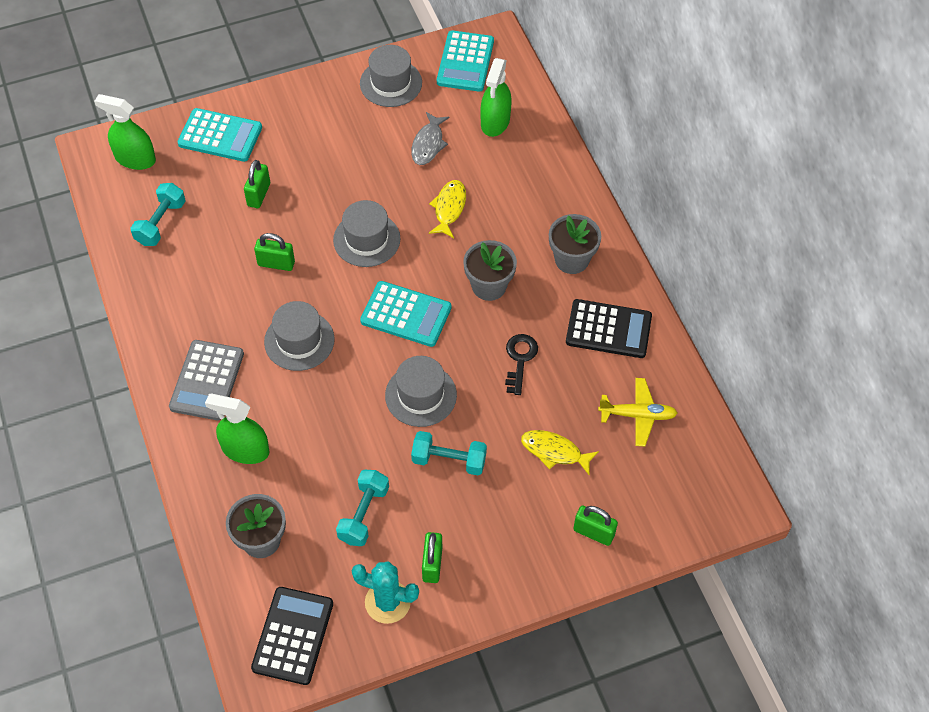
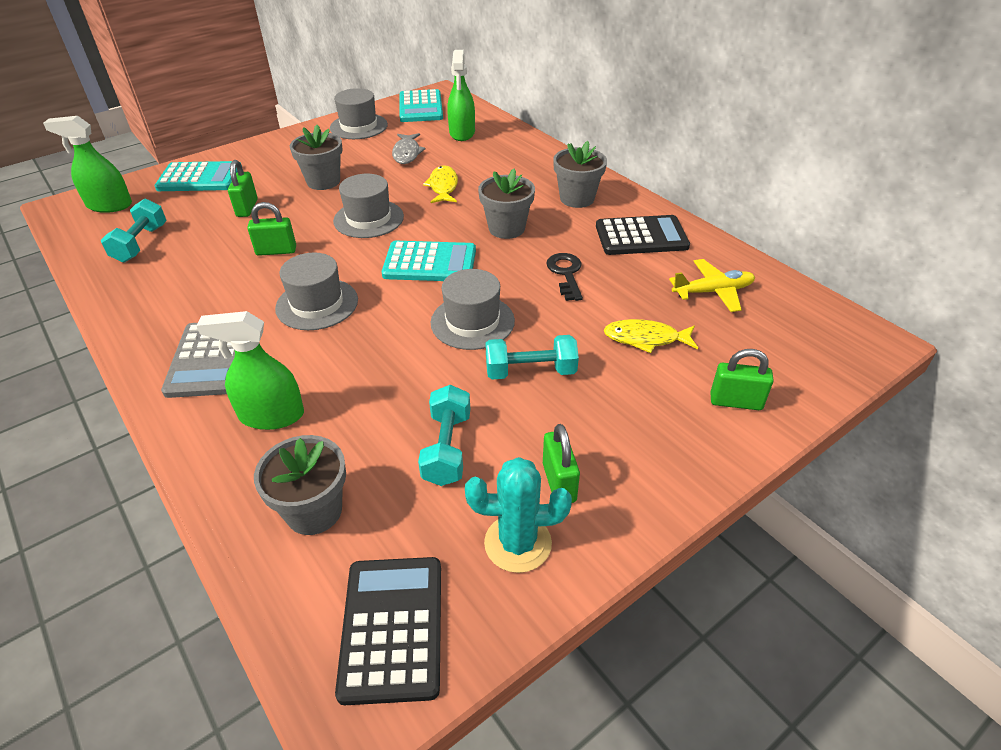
camera: 15 degrees left, 15 degrees down
(336, 171) = (323, 181): none -> grey flower pot

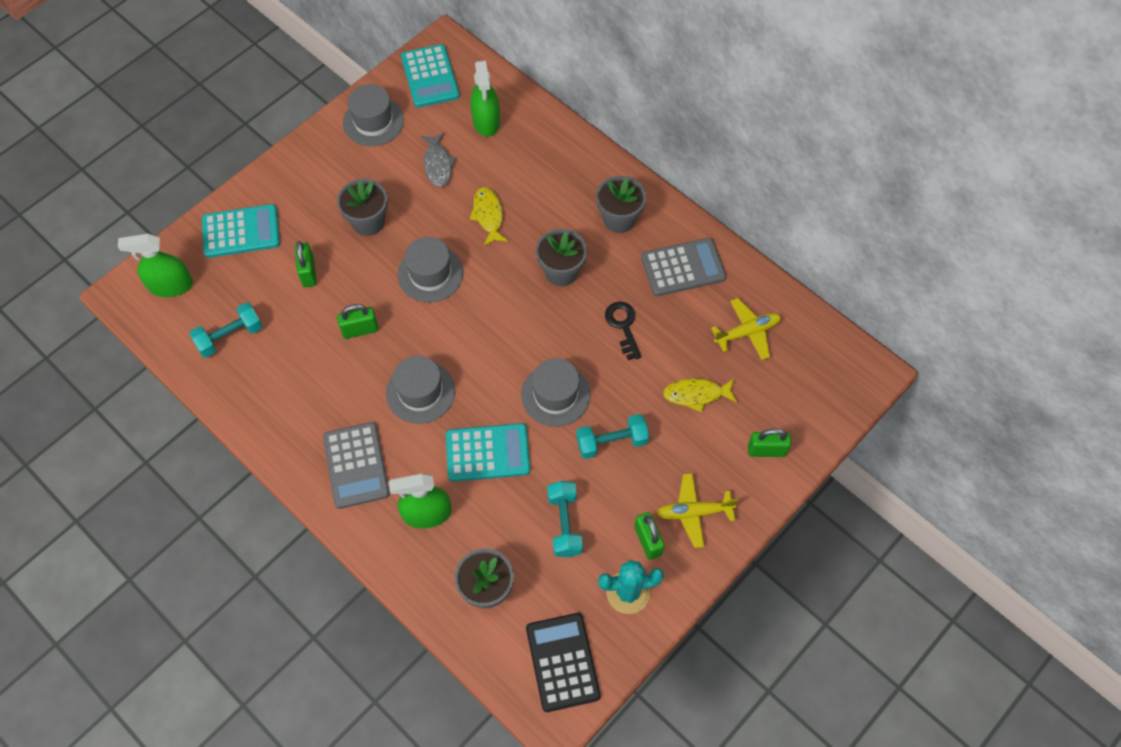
camera: 10 degrees left, 20 degrees up
(141, 244) = (230, 336): turquoise dumbbell -> turquoise dumbbell turned 60 degrees clockwise
(430, 263) = (503, 328): turquoise calculator -> turquoise calculator (487, 453)
(630, 457) = (694, 512): none -> yellow plane
(641, 236) = (683, 267): black calculator -> grey calculator

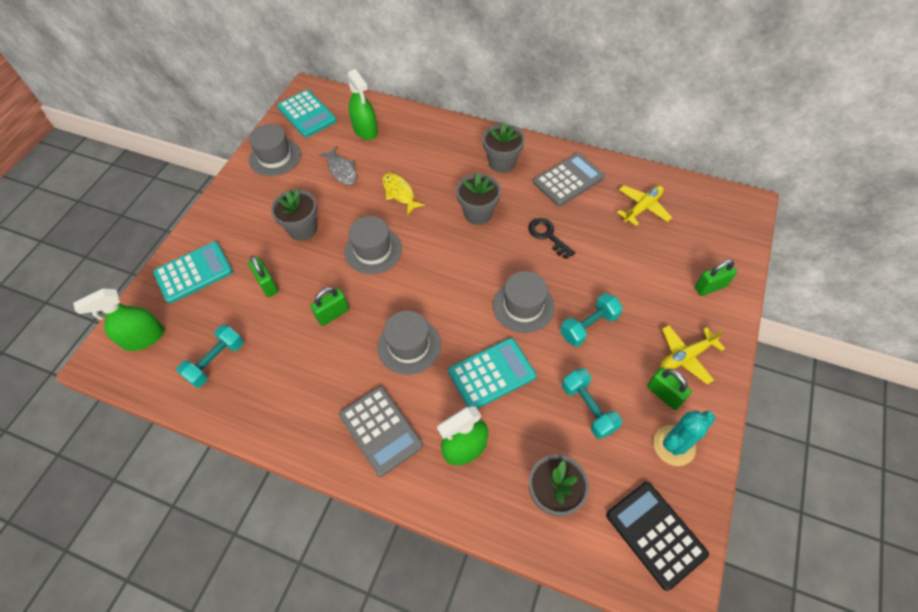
camera: 20 degrees left, 5 degrees down
(696, 394) = (632, 265): yellow fish -> none

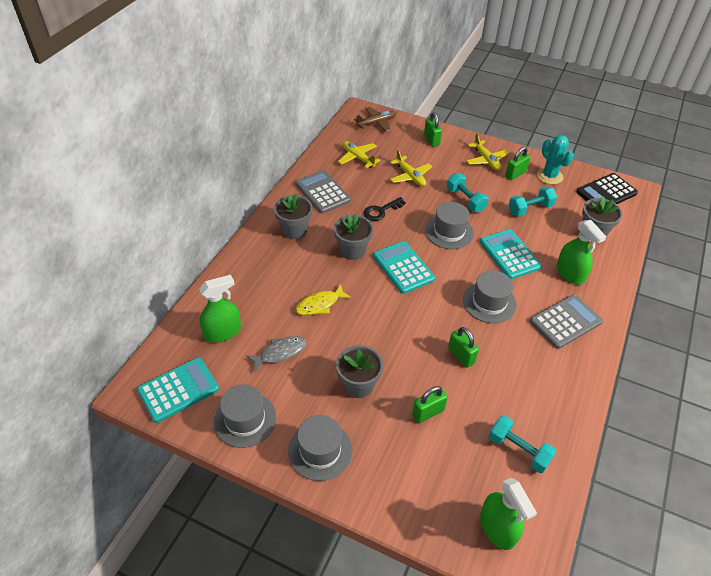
camera: 90 degrees left, 10 degrees down
(194, 272) = (411, 488): turquoise calculator -> turquoise calculator (403, 267)
(373, 250) = (389, 326): grey hat -> grey hat (320, 450)
(622, 263) = (410, 176): none -> yellow plane
(725, 223) = (376, 123): none -> brown plane

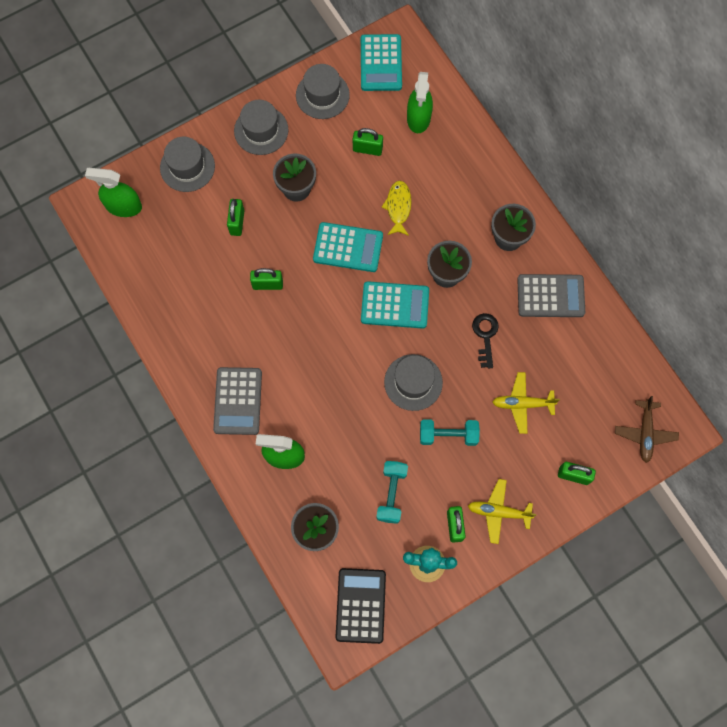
camera: 125 degrees right, 25 degrees up
(280, 353) = (367, 149): grey fish -> green padlock
(358, 158) = (588, 368): yellow plane -> none
(489, 302) = (304, 351): grey hat -> grey hat (187, 167)
(509, 254) = (345, 418): turquoise calculator -> turquoise calculator (348, 247)
(518, 450) = (161, 264): turquoise dumbbell -> none

